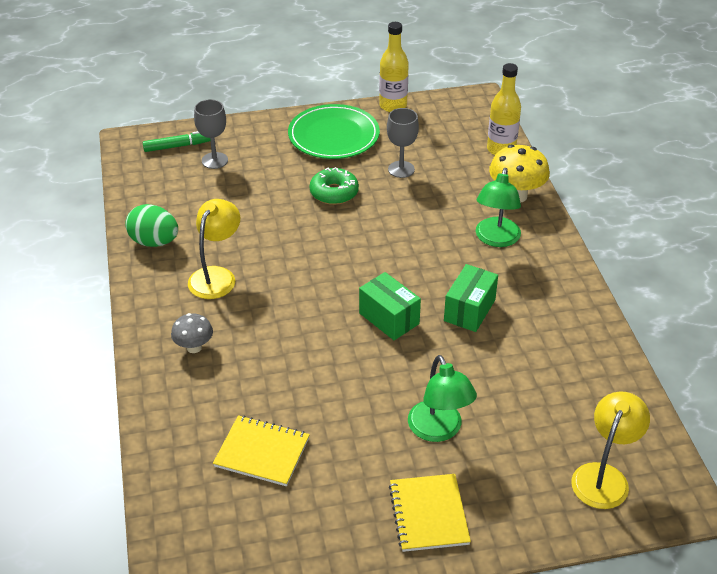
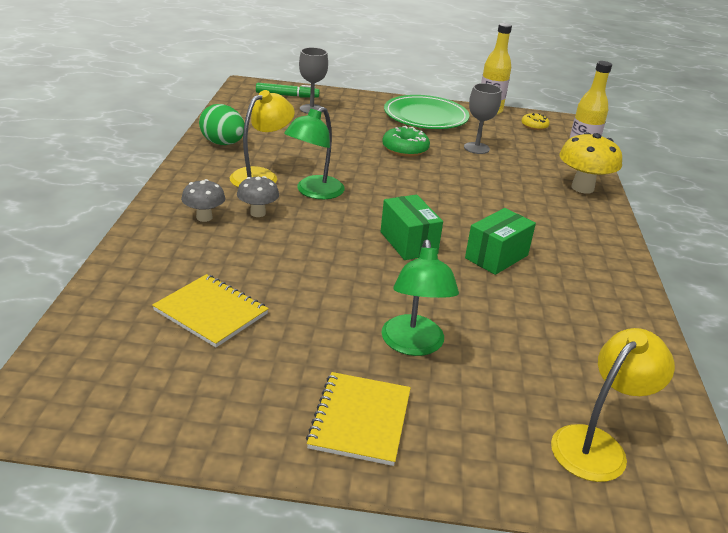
camera: 15 degrees right, 10 degrees down
(239, 325) = (258, 213): none -> grey mushroom
(444, 117) = (534, 126): none -> yellow donut
(496, 239) = (548, 212): green lamp -> green lamp (314, 192)

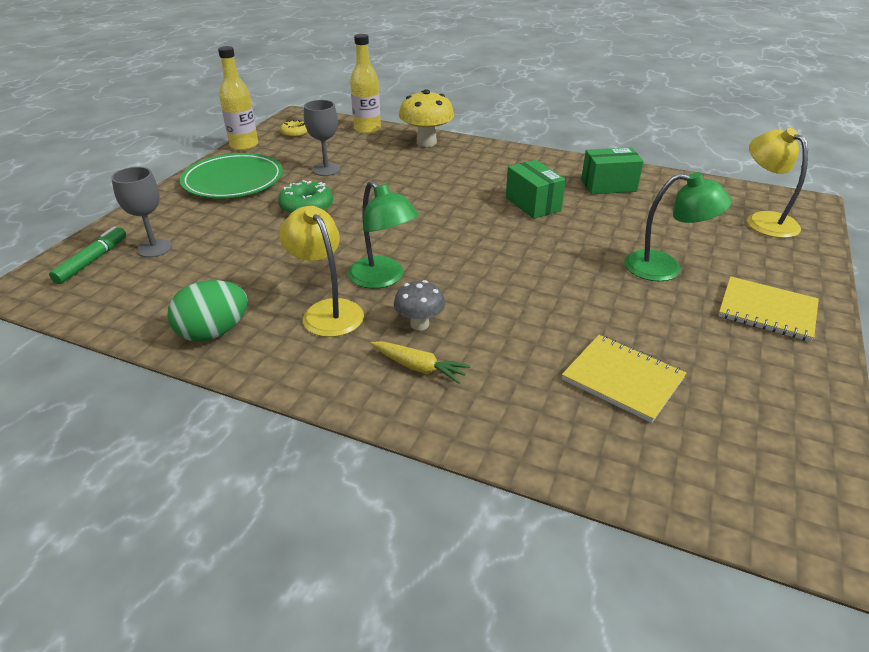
camera: 70 degrees left, 5 degrees up
(204, 217) = (418, 367): grey mushroom -> yellow carrot
(211, 312) = (622, 379): yellow notebook -> yellow notebook turned 75 degrees clockwise
(408, 243) = (503, 241): green box -> green box (608, 186)

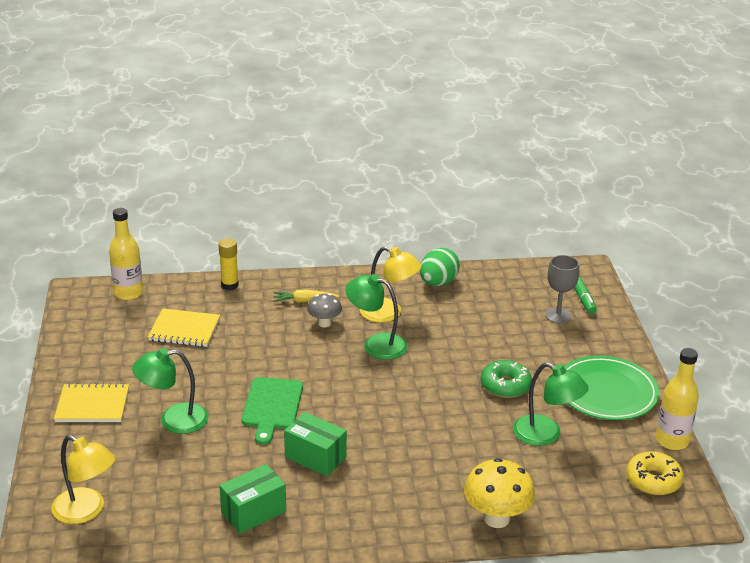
camera: 150 degrees right, 5 degrees down
(295, 133) = (653, 480): yellow donut -> yellow donut, size x1.55
(326, 170) = (546, 435): grey goblet -> green lamp
(367, 129) = (588, 520): yellow bottle -> yellow bottle (128, 293)
(516, 443) = (229, 285): none -> yellow glue stick
(549, 251) = (272, 406): none -> green cutting board

